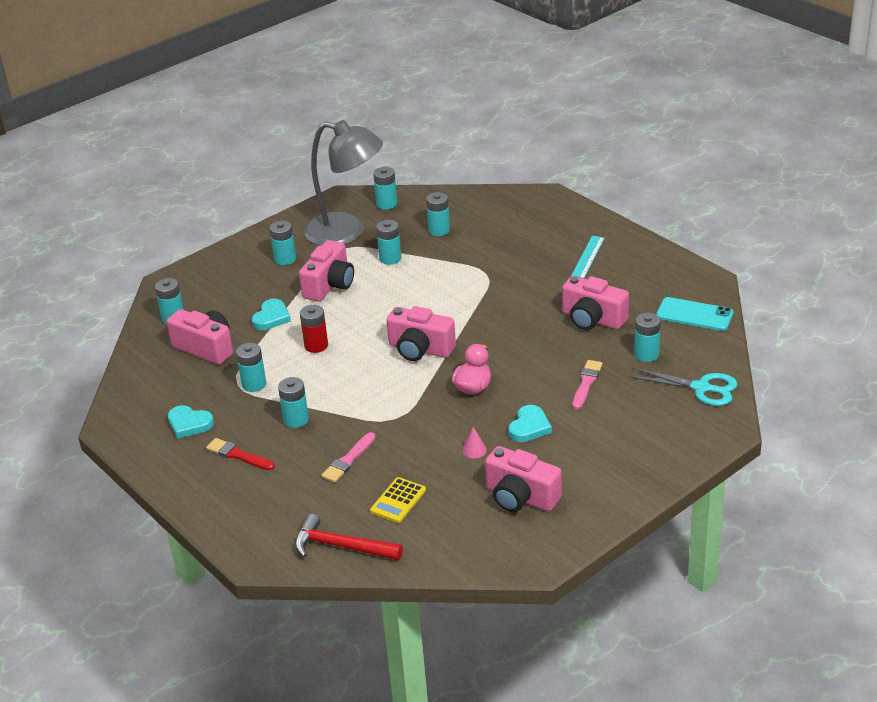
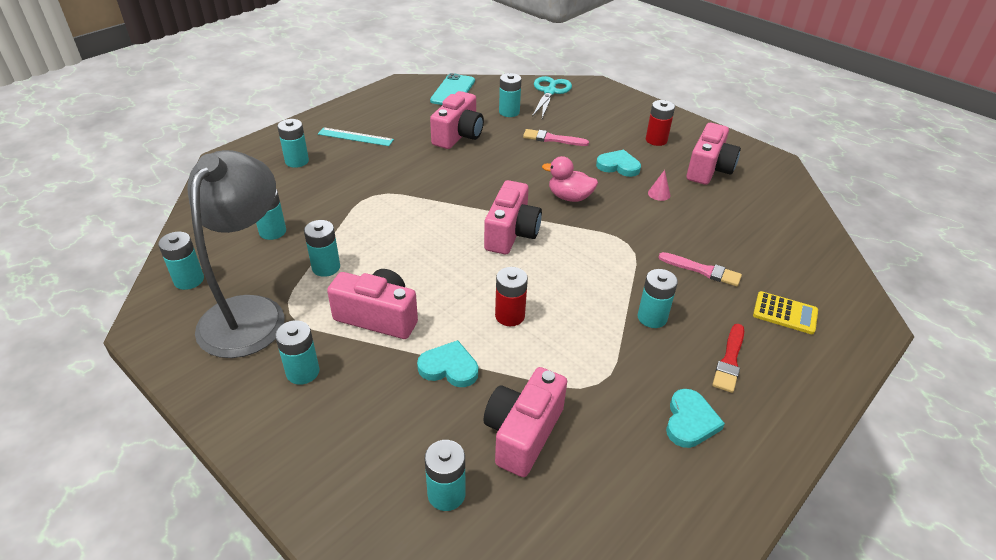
camera: 100 degrees left, 5 degrees up
(254, 384) = (595, 365): turquoise battery -> turquoise battery (297, 161)
(341, 546) = (822, 264): red hammer -> none
(398, 501) = (745, 234): yellow calculator -> yellow calculator (785, 313)
(585, 464) = (656, 140): none -> red battery

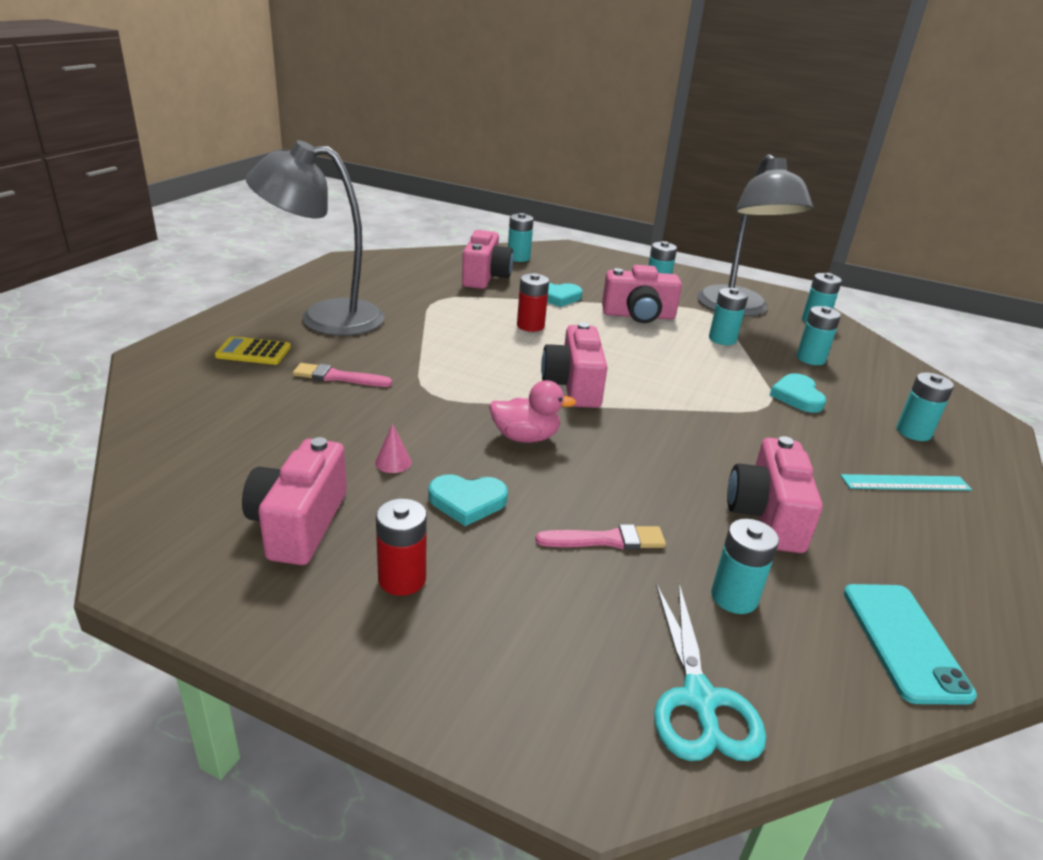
camera: 160 degrees right, 10 degrees down
(652, 317) = (397, 336): turquoise battery -> none
(690, 421) = (365, 289): turquoise heart -> turquoise heart (797, 396)
(729, 360) = (324, 318): red brush -> grey lamp

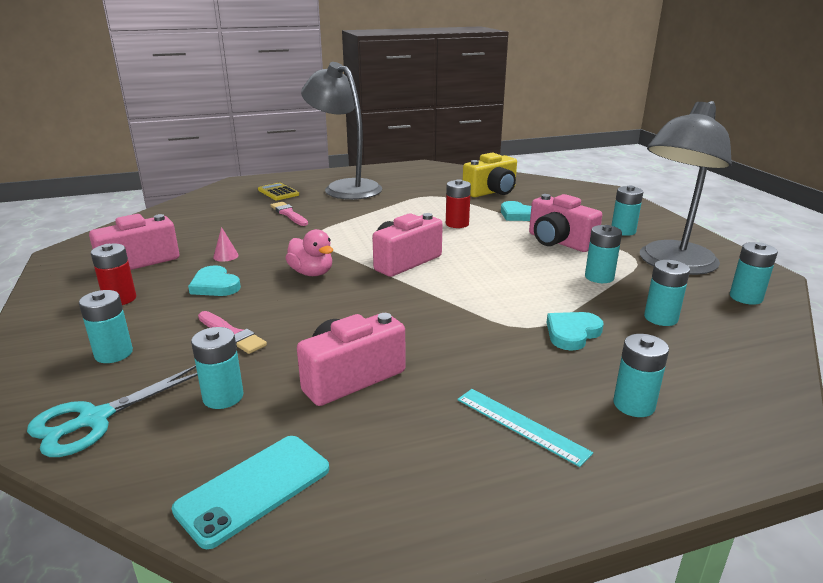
camera: 50 degrees right, 5 degrees down
(485, 277) = (491, 192): pink camera -> yellow camera
(518, 258) = (545, 187): turquoise battery -> turquoise battery (113, 353)

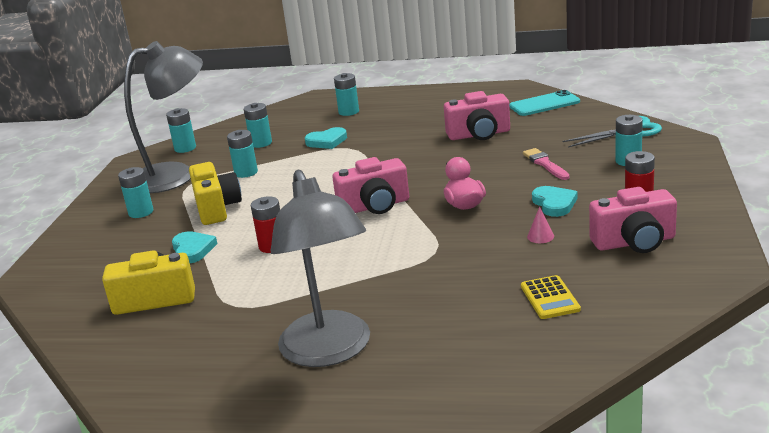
camera: 150 degrees left, 0 degrees up
(223, 397) = (555, 133): turquoise battery -> none
(278, 192) = (438, 358): yellow calculator -> yellow calculator (550, 298)
(289, 214) = (446, 297): pink brush -> none
(521, 425) = (410, 110): turquoise ruler -> none
(559, 242) = (216, 208): pink camera -> yellow camera

